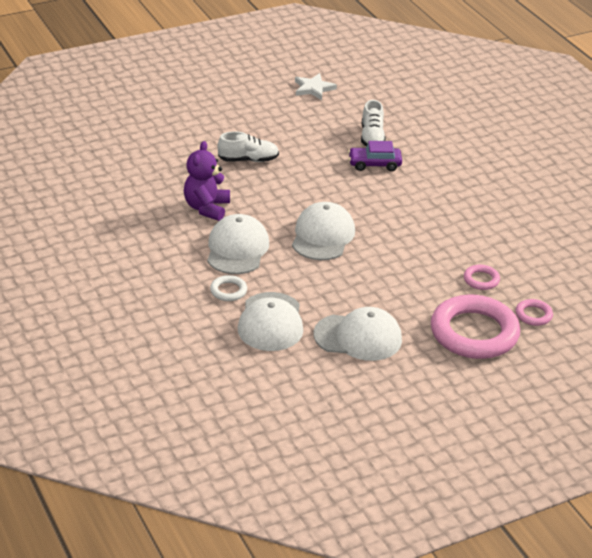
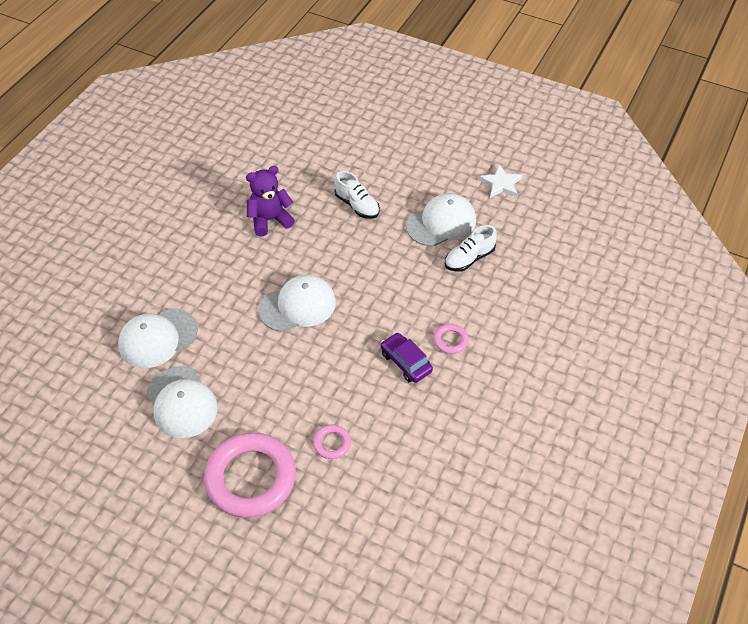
camera: 55 degrees right, 15 degrees up
(228, 291) = (176, 292): white ring -> none
(237, 249) = (233, 266): white cap -> white cap (441, 223)
(374, 164) = (431, 281): purple car -> purple car (405, 362)
(533, 315) = (313, 509): pink ring -> pink ring (450, 340)

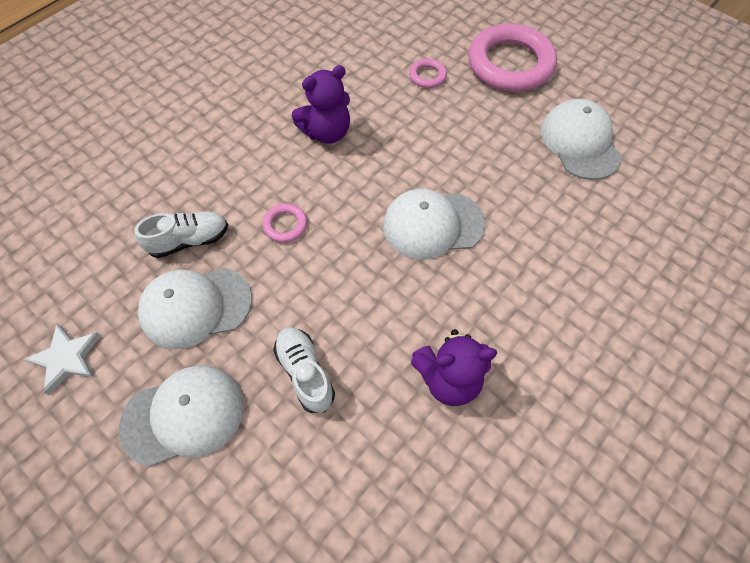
camera: 165 degrees left, 10 degrees up
(157, 338) = (614, 221): white cap -> white cap (183, 415)
(405, 362) = (327, 132): purple car -> purple teddy bear
(450, 340) = (267, 144): pink ring -> pink ring (285, 225)

